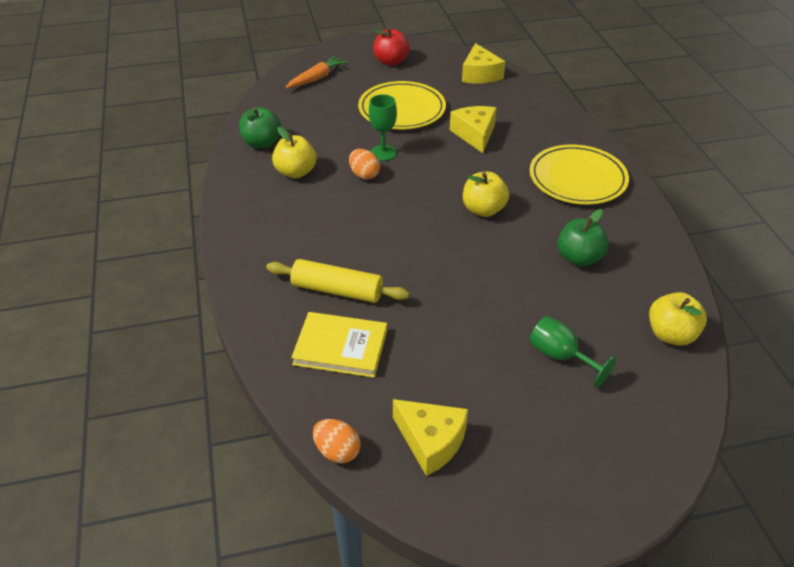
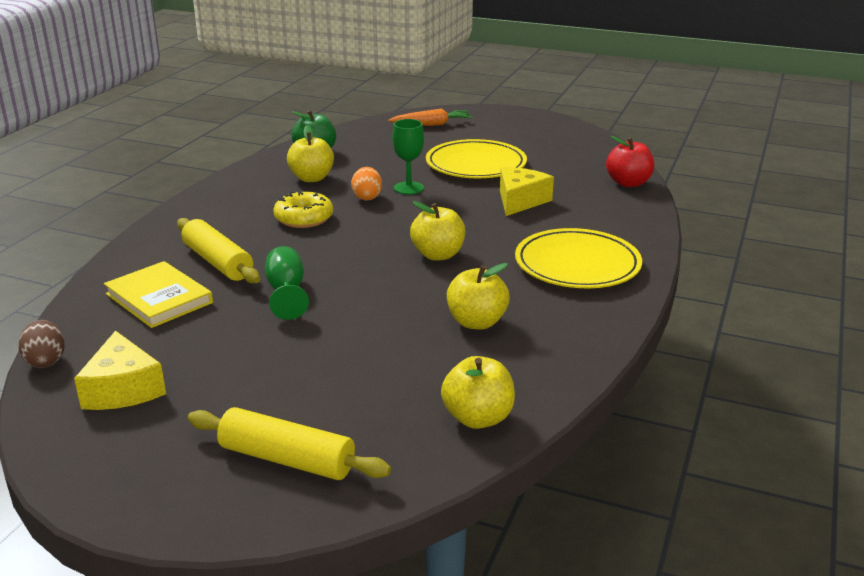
camera: 35 degrees right, 15 degrees down
(337, 451) = (46, 361): orange egg -> brown egg
(344, 216) = (304, 218): none -> yellow donut
(391, 61) = (520, 130): red apple -> red apple (628, 183)
(480, 74) = (598, 161): yellow cheese -> none
(560, 356) = (334, 384): green goblet -> green goblet (286, 292)
(579, 258) = (476, 322): green apple -> yellow apple
(610, 431) = (287, 459): none -> yellow rolling pin

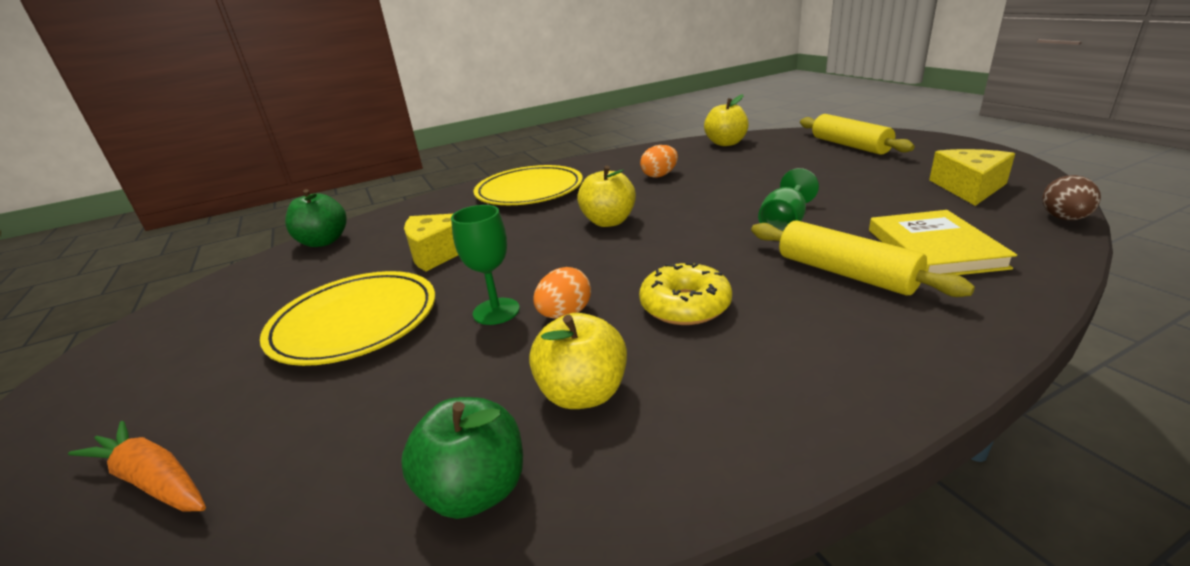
camera: 135 degrees left, 0 degrees up
(218, 262) = (845, 273): yellow rolling pin -> yellow rolling pin turned 45 degrees counterclockwise
(476, 322) = (659, 175): yellow apple -> orange egg
(628, 183) = (324, 242): red apple -> green apple

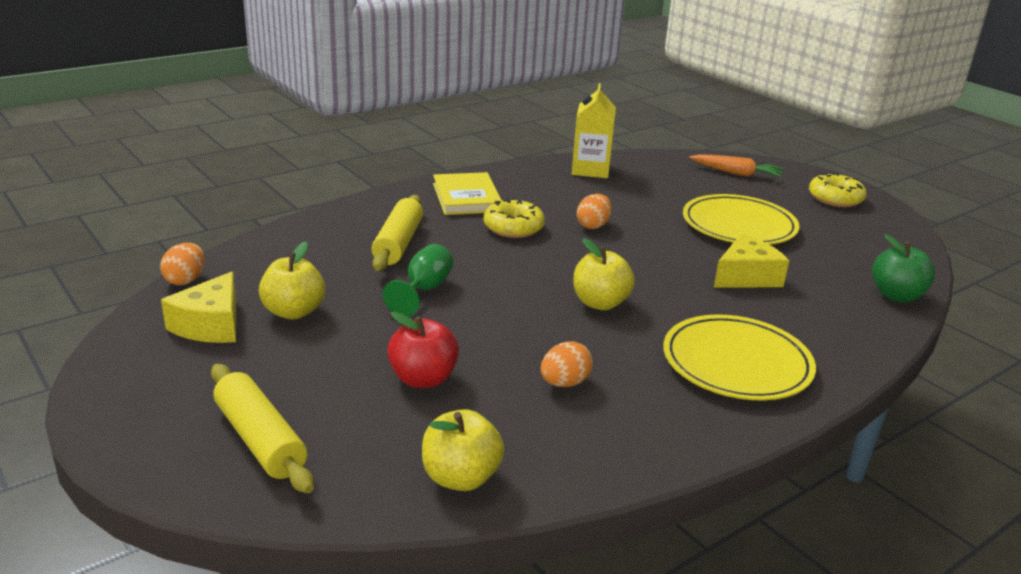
camera: 165 degrees right, 0 degrees up
(109, 391) = (835, 198): none -> yellow donut
(475, 490) = (590, 170): green apple -> yellow carton
(496, 311) = (643, 229): green goblet -> none
(583, 393) = (561, 193): yellow apple -> yellow apple (293, 312)
(760, 171) = (423, 379): none -> red apple
(845, 273) = (398, 243): yellow rolling pin -> yellow rolling pin turned 60 degrees clockwise
(934, 248) = (319, 259): yellow book -> yellow book (466, 197)
(1064, 219) = (185, 280): brown egg -> orange egg

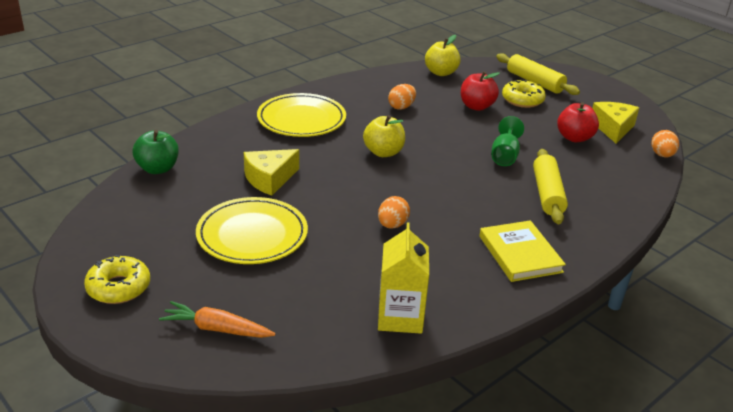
camera: 175 degrees right, 5 degrees up
(293, 312) = (574, 138): yellow apple -> red apple
(513, 228) = (462, 217): yellow donut -> yellow donut (522, 100)

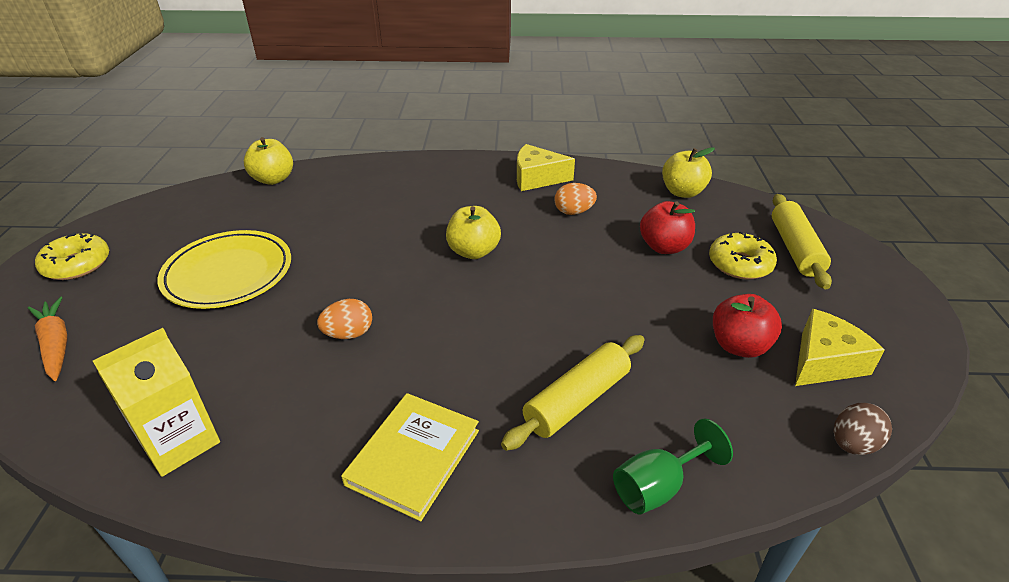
camera: 45 degrees right, 5 degrees up
(158, 169) = (273, 179): green apple -> yellow apple
(269, 179) = (332, 228): yellow cheese -> yellow cheese (537, 178)
(301, 119) = (455, 184): yellow plate -> none
(504, 156) = (601, 322): green goblet -> green goblet (657, 486)
(662, 155) = (853, 444): orange egg -> brown egg

